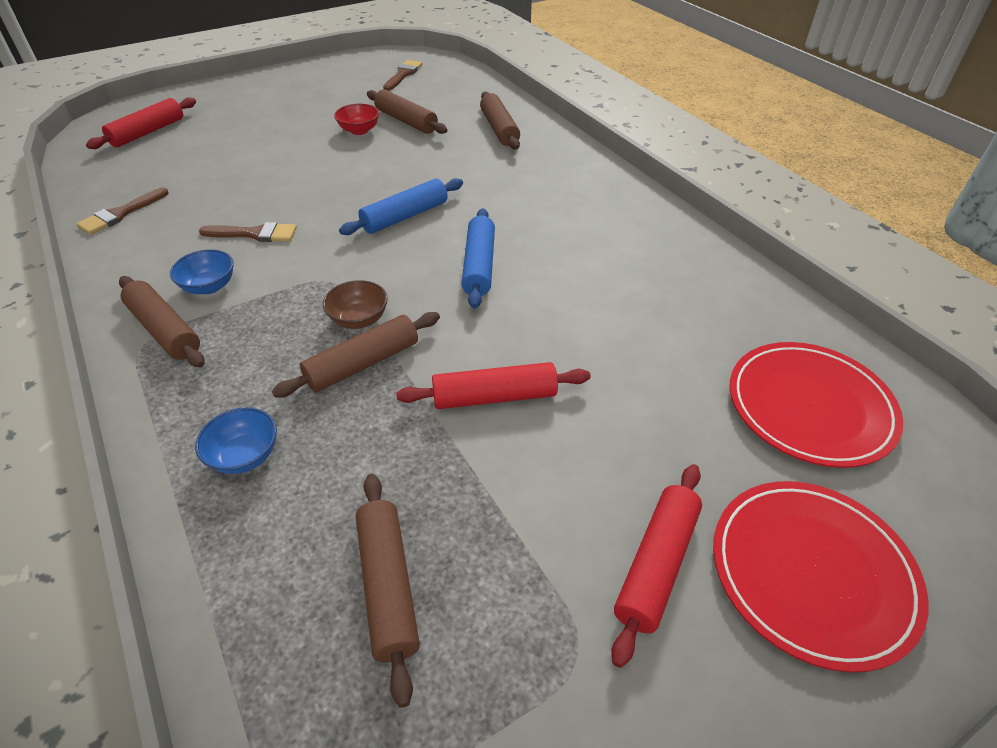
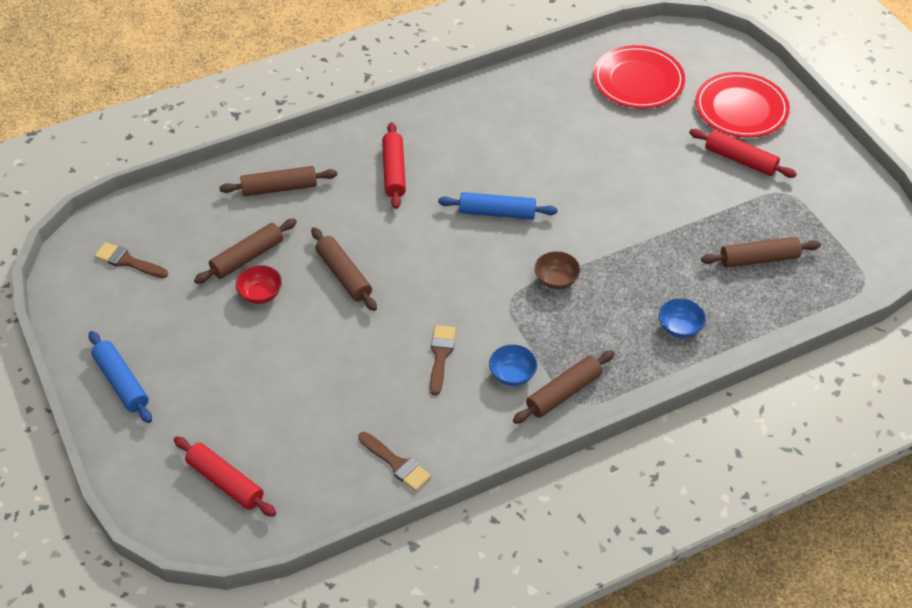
camera: 85 degrees left, 5 degrees up
(363, 364) = (601, 276): brown rolling pin -> brown rolling pin (344, 275)
(405, 216) = (425, 256): blue rolling pin -> blue rolling pin (121, 382)
(494, 397) = (631, 212): red rolling pin -> red rolling pin (394, 171)

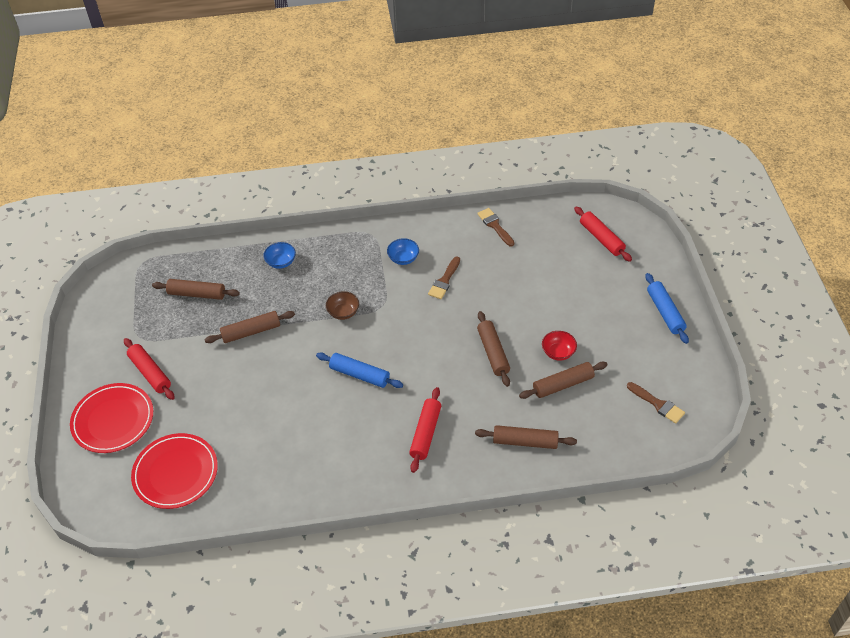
camera: 160 degrees left, 0 degrees up
(564, 393) = (376, 241): brown rolling pin -> brown rolling pin (251, 332)

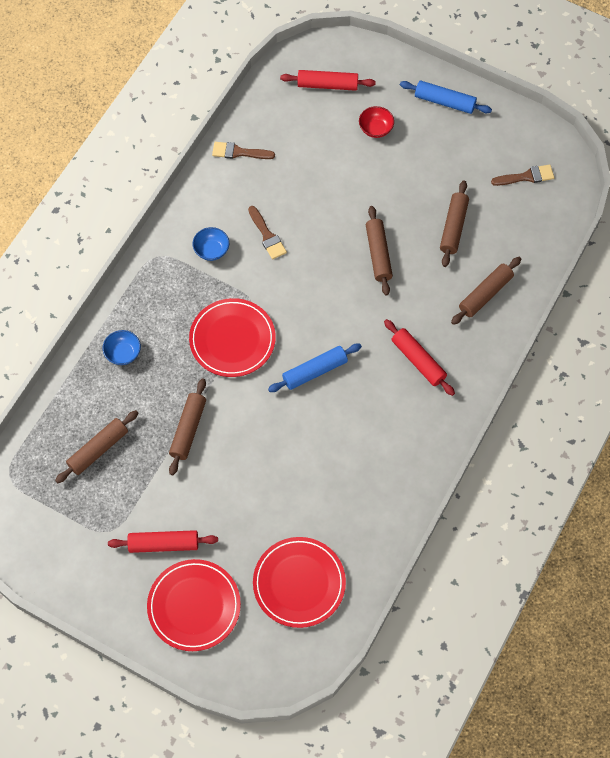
camera: 55 degrees left, 15 degrees up
(343, 312) = (232, 339): brown bowl -> red plate
(493, 352) = (378, 254): brown rolling pin -> brown rolling pin turned 60 degrees clockwise
(558, 352) = (419, 207): red bowl -> red bowl (375, 129)

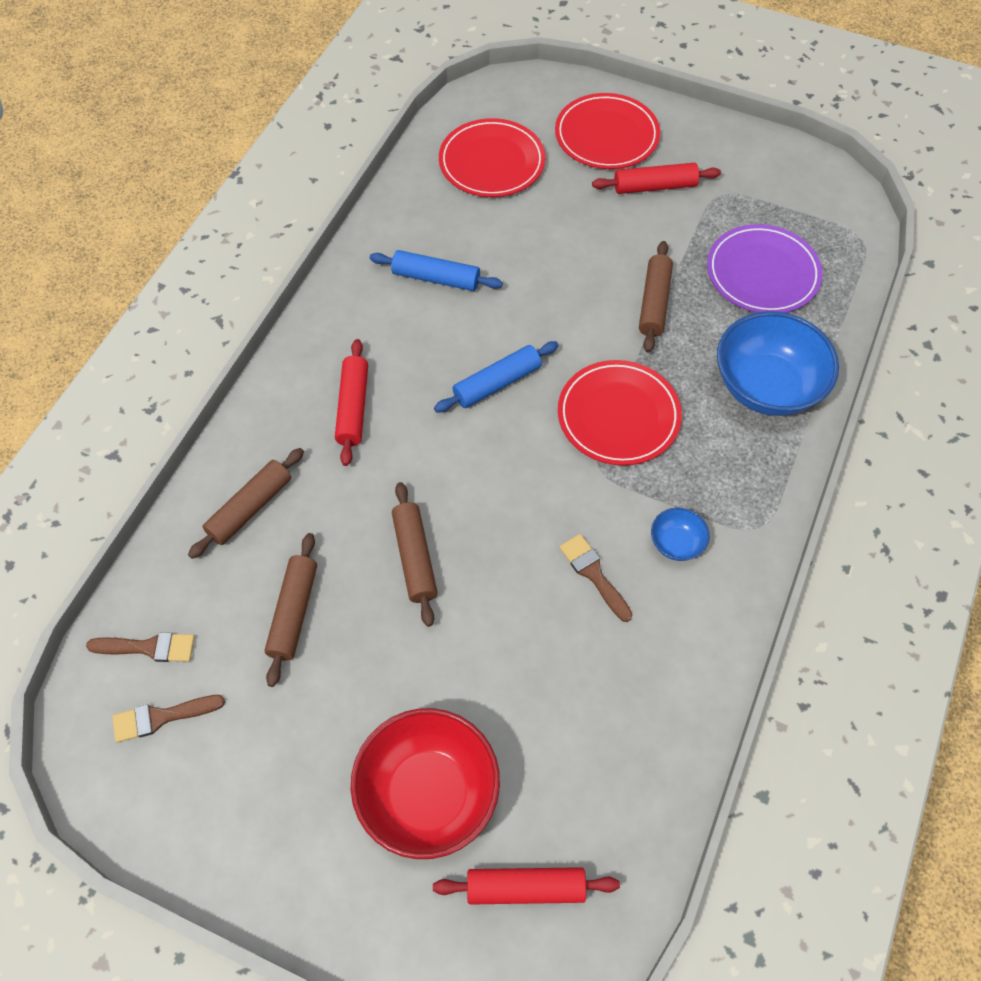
camera: 175 degrees right, 5 degrees down
(98, 449) = (762, 273): brown rolling pin -> purple plate
(123, 353) = (766, 386): blue bowl -> blue bowl, size x2.20
(239, 152) = (667, 723): brown brush -> brown brush (148, 647)
(375, 129) = (428, 794): red bowl -> red bowl, size x2.20
(418, 360) = (353, 407): red rolling pin -> red rolling pin turned 45 degrees clockwise
(444, 102) = (299, 868): blue rolling pin -> blue rolling pin (436, 278)

